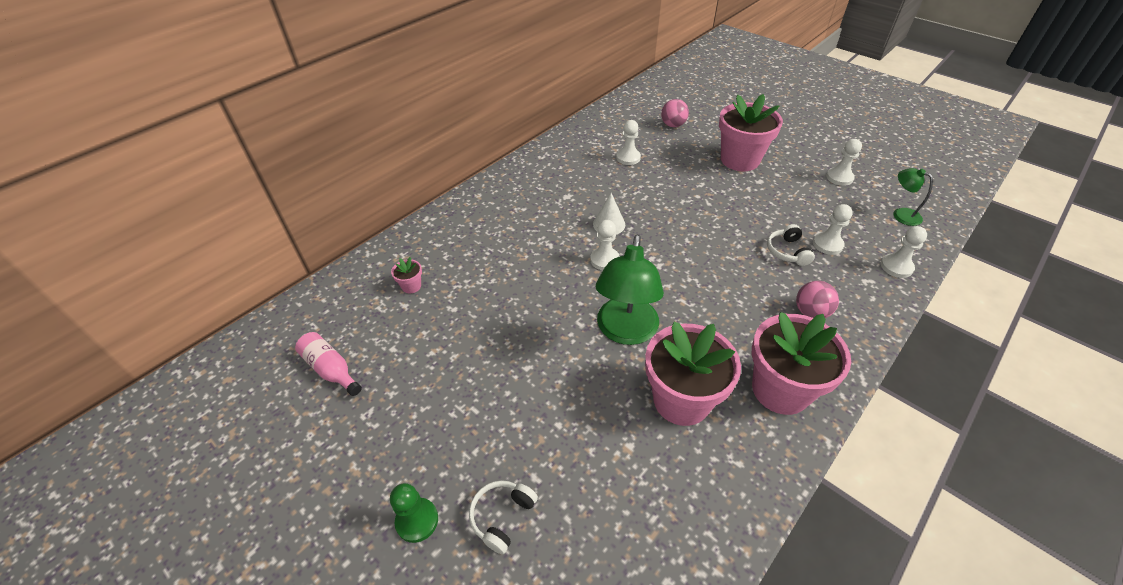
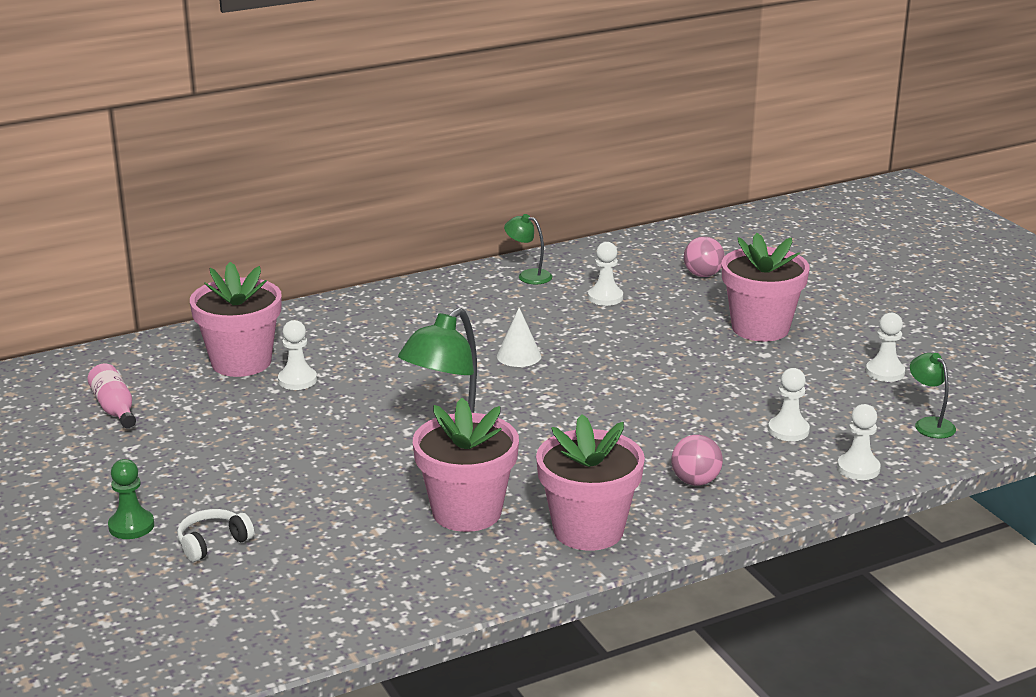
camera: 20 degrees right, 20 degrees down
(411, 286) = (241, 362): pink flower pot -> pink flower pot, size x2.45
(566, 151) = (528, 275): none -> green lamp
(604, 260) = (484, 386): white pawn -> white pawn (297, 380)
(787, 251) = (726, 426): white headphones -> none

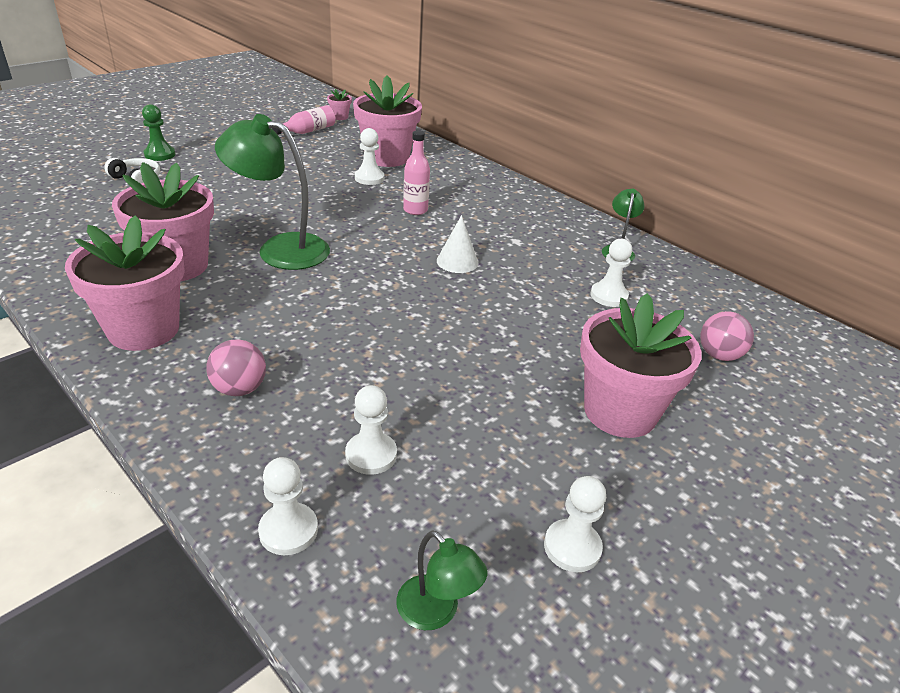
camera: 70 degrees right, 10 degrees up
(74, 380) = (340, 117): none -> pink flower pot
(397, 362) = (415, 210): none -> pink bottle
(929, 424) = (436, 612): green lamp -> green lamp turned 90 degrees clockwise

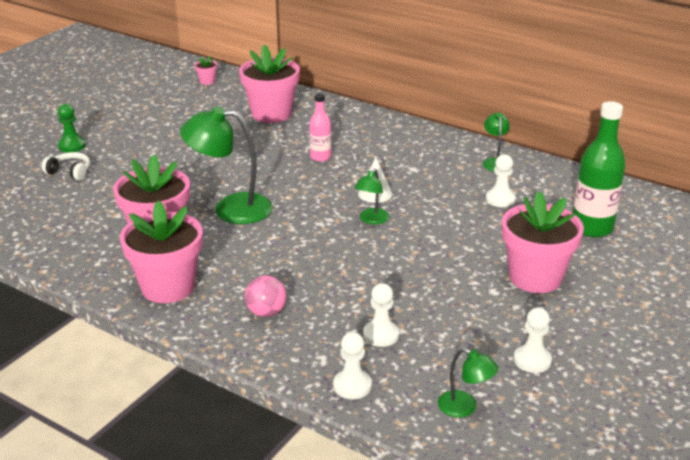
camera: 10 degrees left, 5 degrees down
(308, 131) = (187, 100): pink bottle -> none
(369, 178) = (267, 136): white pawn -> none
(437, 292) = (371, 220): none -> green lamp
(719, 355) = (592, 228): pink ball -> green bottle

